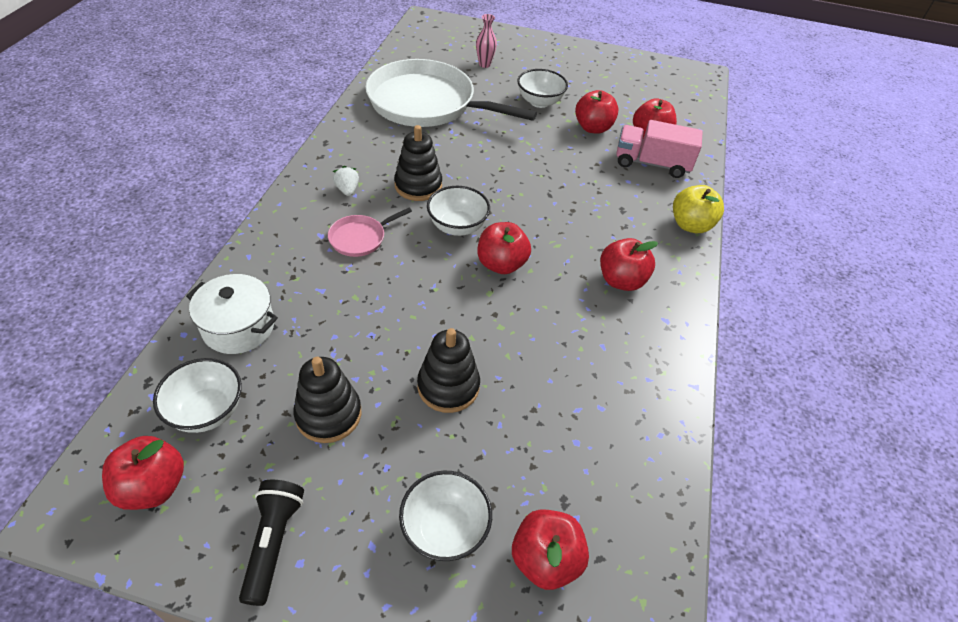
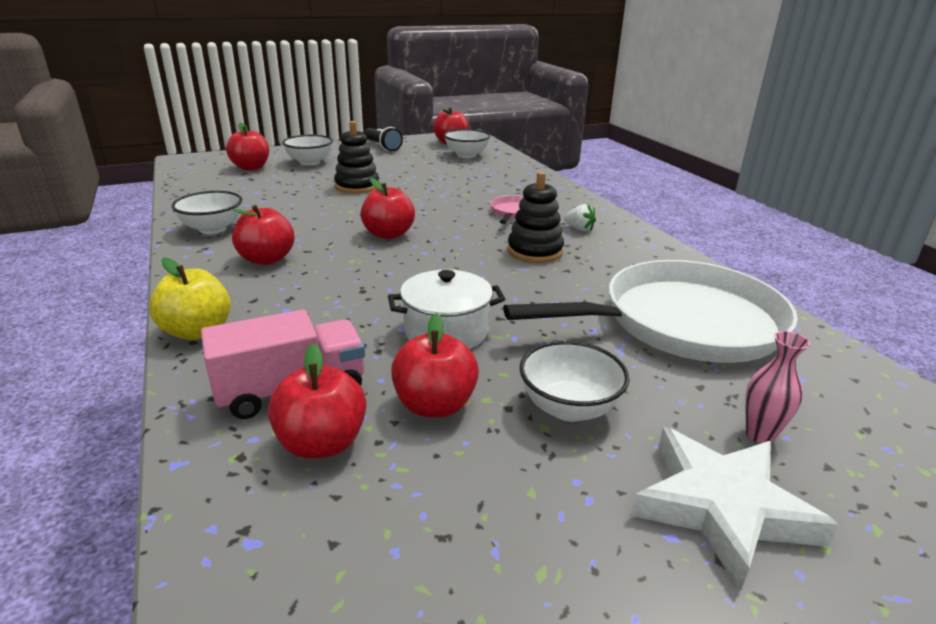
camera: 145 degrees right, 20 degrees down
(238, 327) = (505, 171): white pot -> white pot (446, 331)
(328, 414) = (409, 167): black stacking toy -> none
(457, 226) = (456, 241): white bowl -> white bowl (212, 229)
(532, 61) = (721, 507): none -> white star

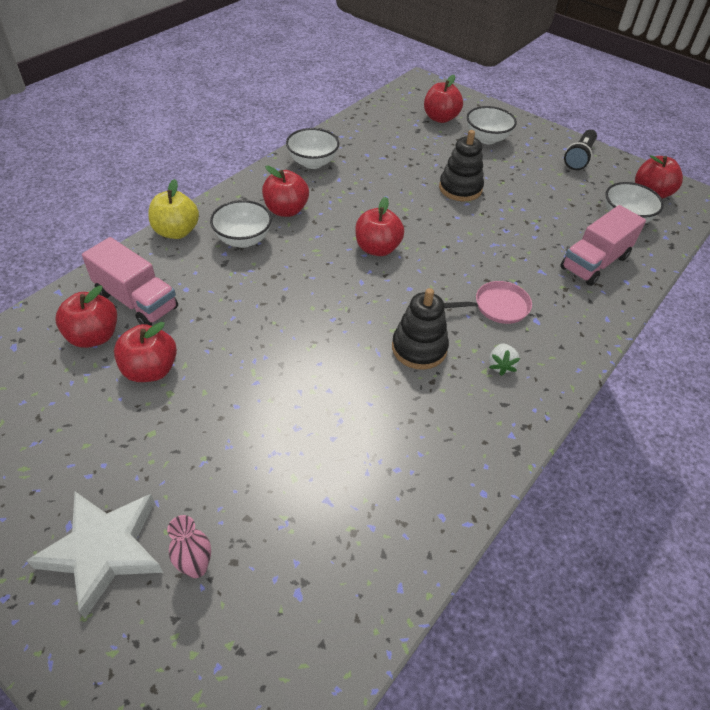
camera: 60 degrees right, 20 degrees up
(446, 331) = (243, 342): white pot -> none
(500, 174) = (594, 262): none -> pink truck
(569, 408) = (179, 440): white bowl -> white bowl (243, 240)
(682, 323) = (348, 489): white pan -> none

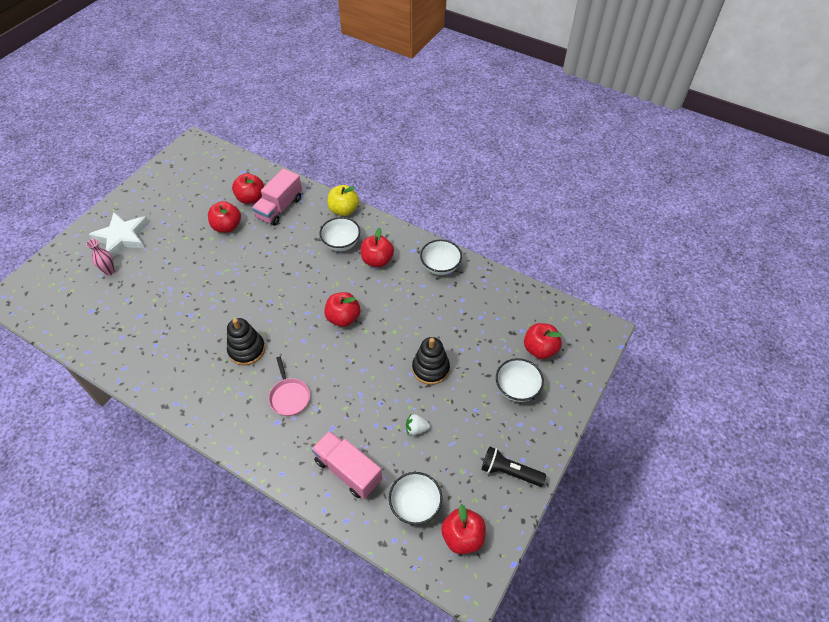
camera: 85 degrees right, 5 degrees up
(500, 365) = (232, 398): white strawberry -> white strawberry (416, 429)

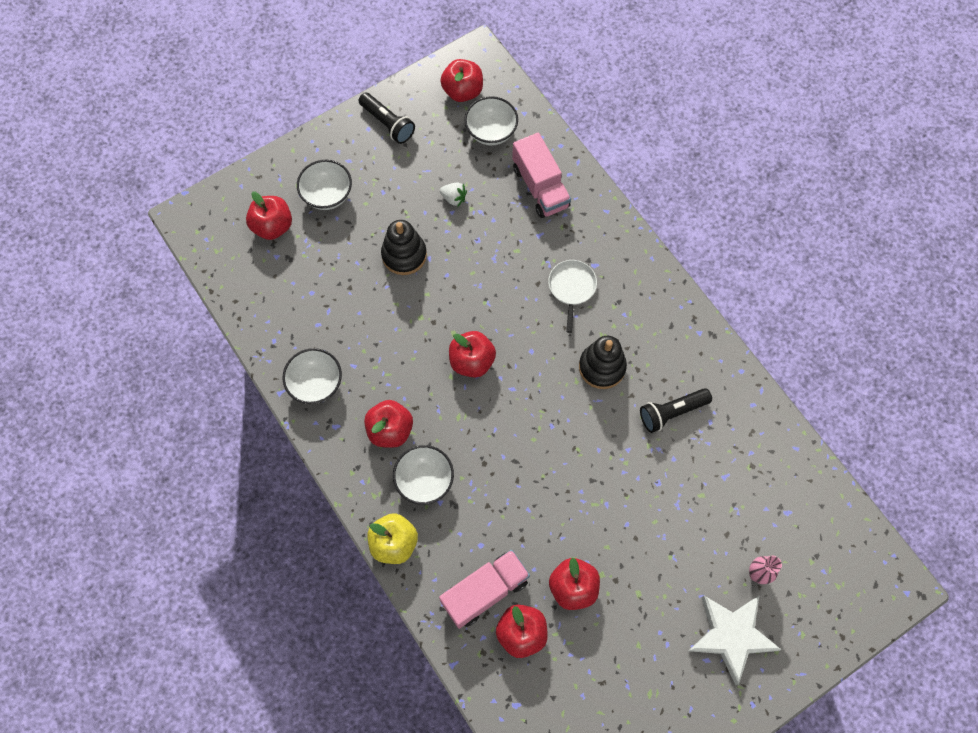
camera: 155 degrees left, 15 degrees up
(186, 340) = (671, 412): none -> black flashlight
(289, 396) = (571, 288): pink pan -> white pan

